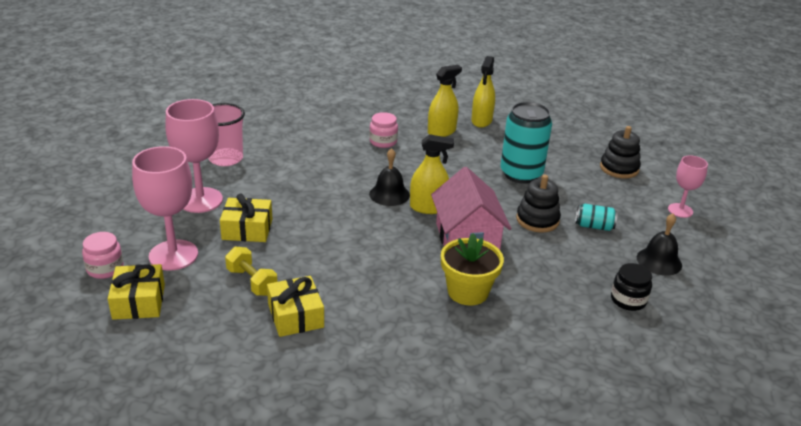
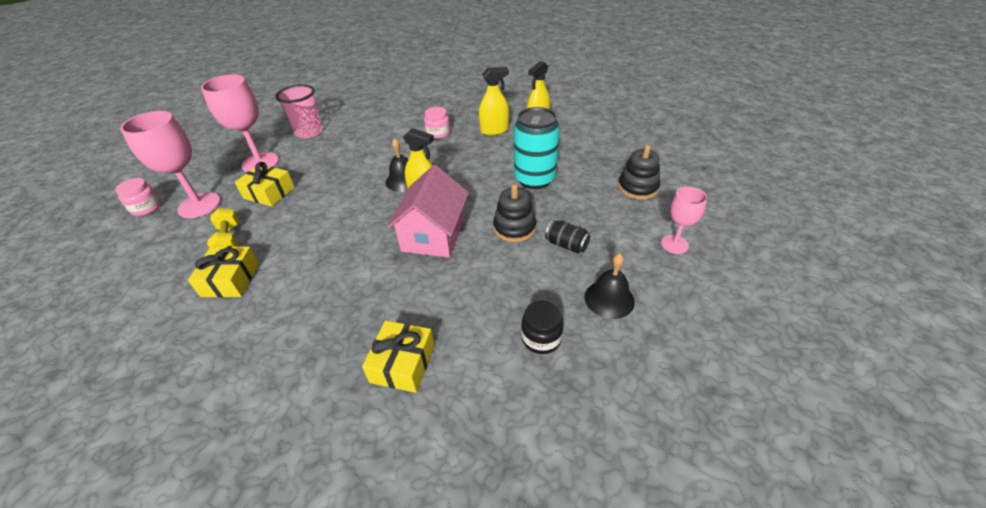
camera: 25 degrees right, 10 degrees up
(139, 302) = (139, 240): yellow gift -> yellow gift (403, 363)
(468, 292) = (390, 290): yellow flower pot -> none
(594, 226) = (566, 245): turquoise can -> black can

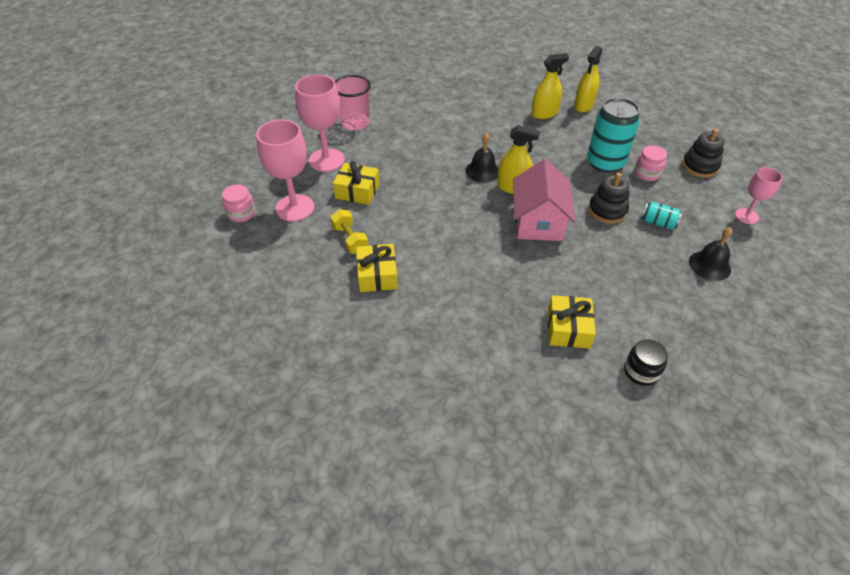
camera: 10 degrees left, 5 degrees up
(438, 133) = (490, 119): pink jar -> pink jar (647, 173)
(541, 338) = (668, 300): black jar -> black jar (641, 371)
(566, 245) = (658, 223): black can -> turquoise can

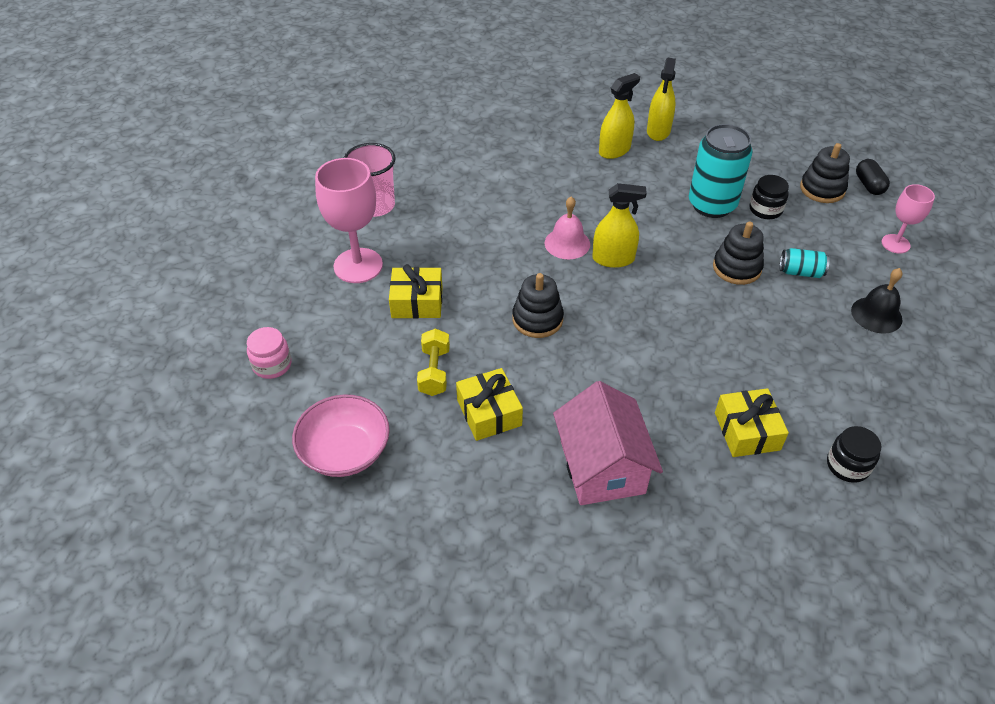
camera: 15 degrees left, 0 degrees up
(266, 280) = (345, 451): none -> pink bowl
(295, 208) = (342, 342): pink goblet -> none
(350, 239) = (434, 371): yellow dumbbell -> yellow dumbbell turned 45 degrees clockwise
(439, 218) = (537, 319): none -> black stacking toy
(482, 171) = (567, 243): black bell -> pink bell
(538, 222) = (661, 299): pink house -> pink house (602, 467)
(647, 173) = (765, 209): pink jar -> black jar
(740, 170) = (869, 185): none -> black capsule

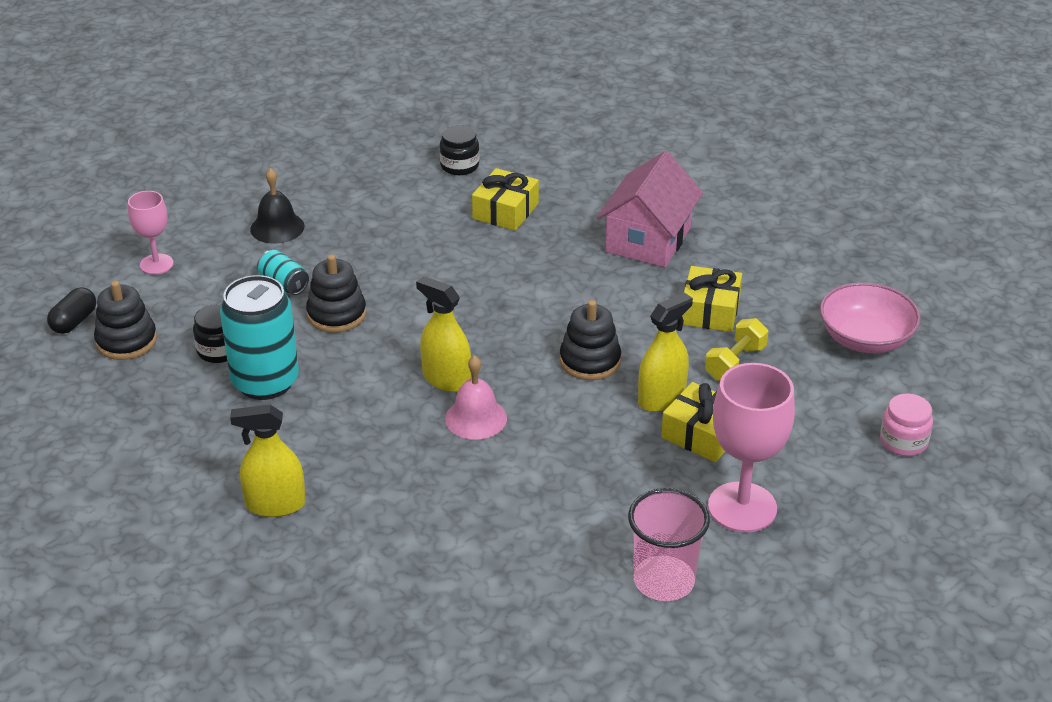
camera: 145 degrees left, 10 degrees down
(658, 131) = (183, 503): yellow spray bottle -> yellow spray bottle (661, 398)

